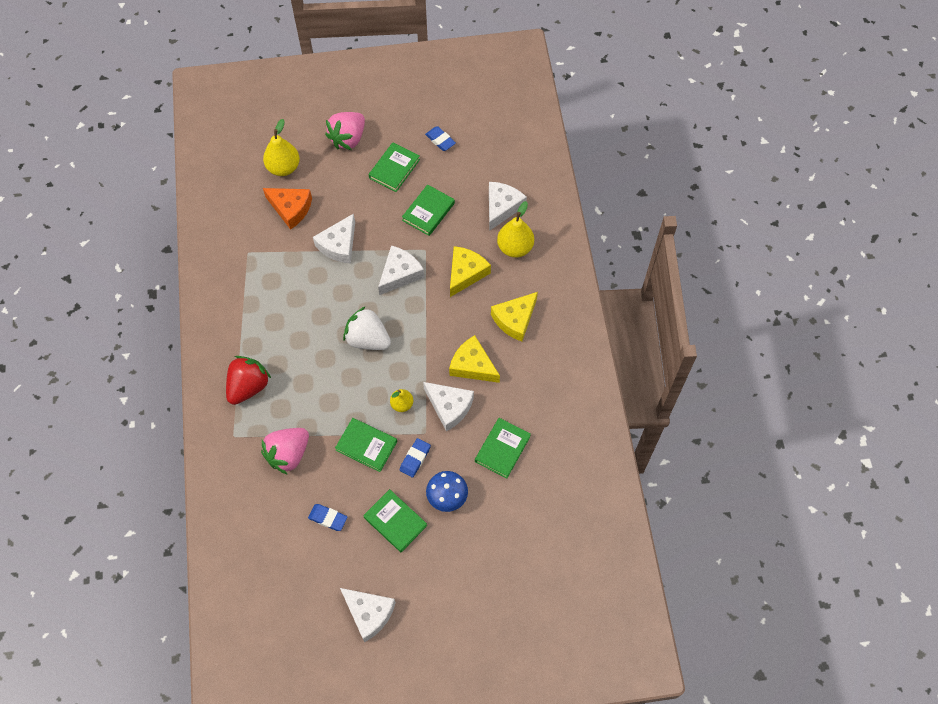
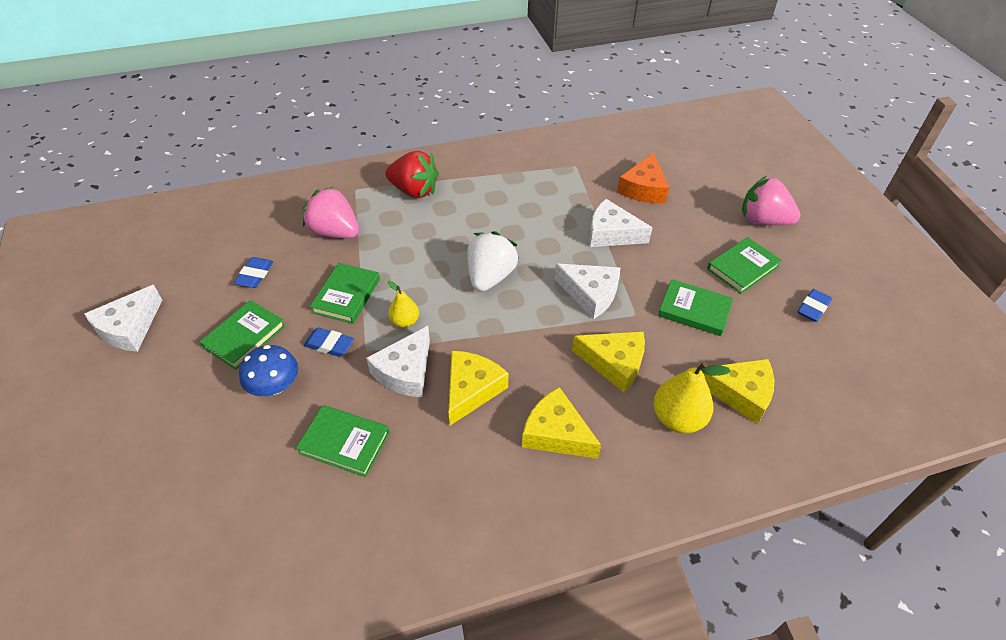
camera: 80 degrees right, 15 degrees down
(283, 168) = (694, 175): yellow pear -> none
(394, 169) = (742, 268): green book -> green book turned 60 degrees counterclockwise
(502, 207) = (740, 393): white cheese -> yellow cheese

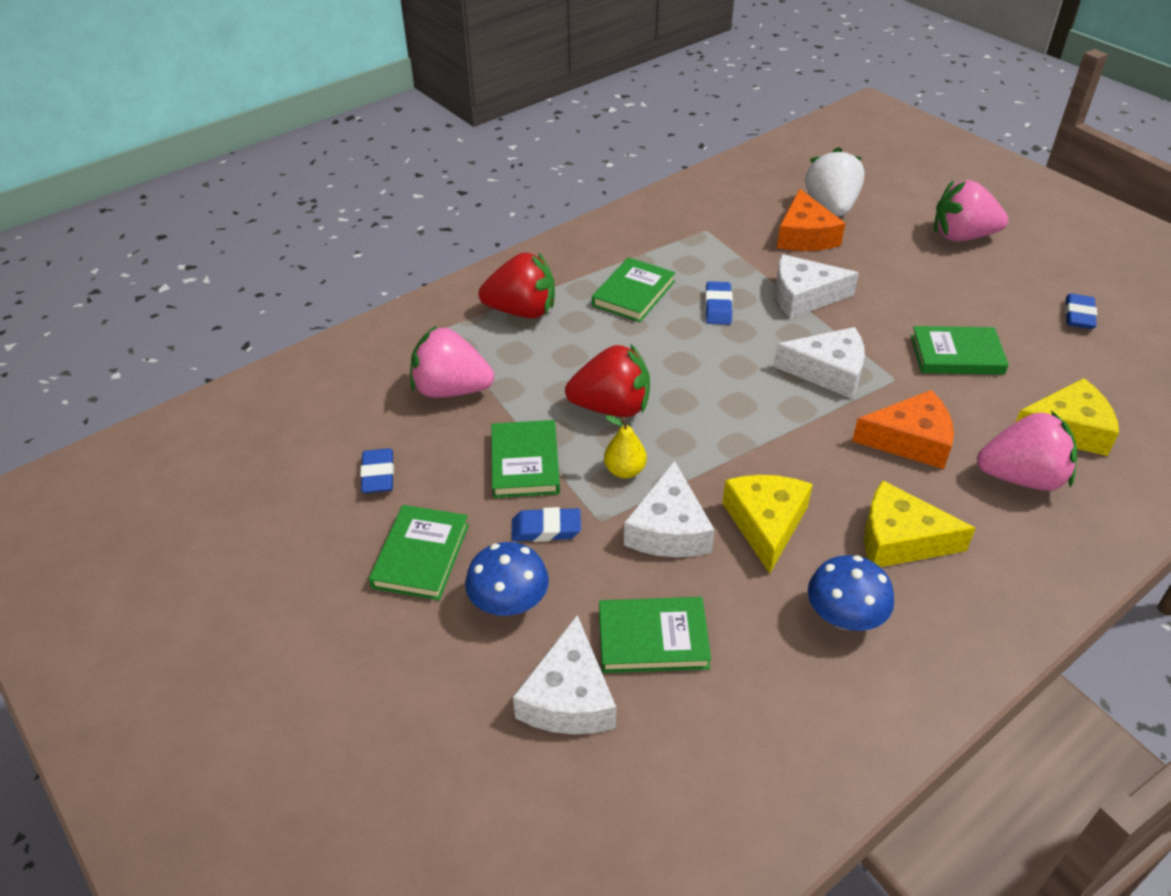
camera: 20 degrees left, 5 degrees down
(129, 328) = (241, 598): white cheese -> white cheese (569, 697)
(426, 275) = (611, 407): none -> red strawberry
(478, 474) = (844, 617): none -> blue mushroom
(490, 277) = (694, 386): white strawberry -> white strawberry (831, 207)
(545, 224) = (718, 307): none -> blue eraser
(614, 363) = (910, 440): yellow cheese -> orange cheese
(677, 418) = (1021, 478): yellow pear -> pink strawberry
(742, 268) = (976, 294): green book -> green book (633, 294)

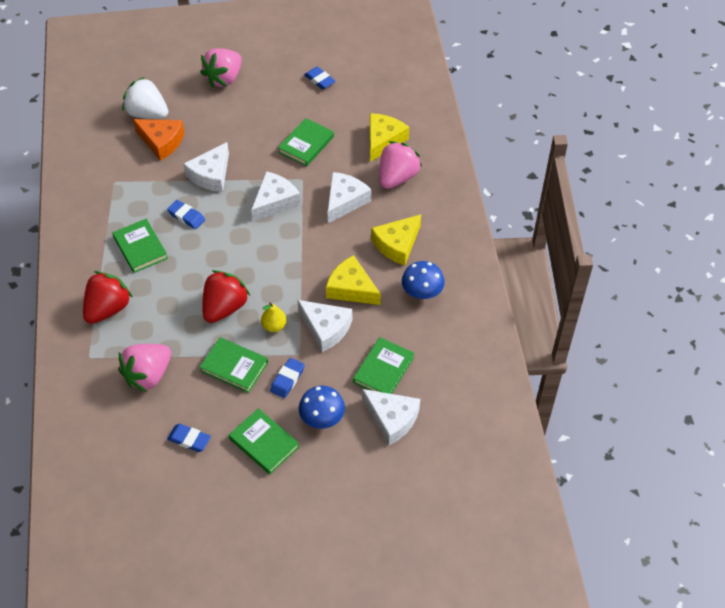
camera: 60 degrees left, 10 degrees up
(910, 440) = (345, 201): orange cheese -> white cheese

